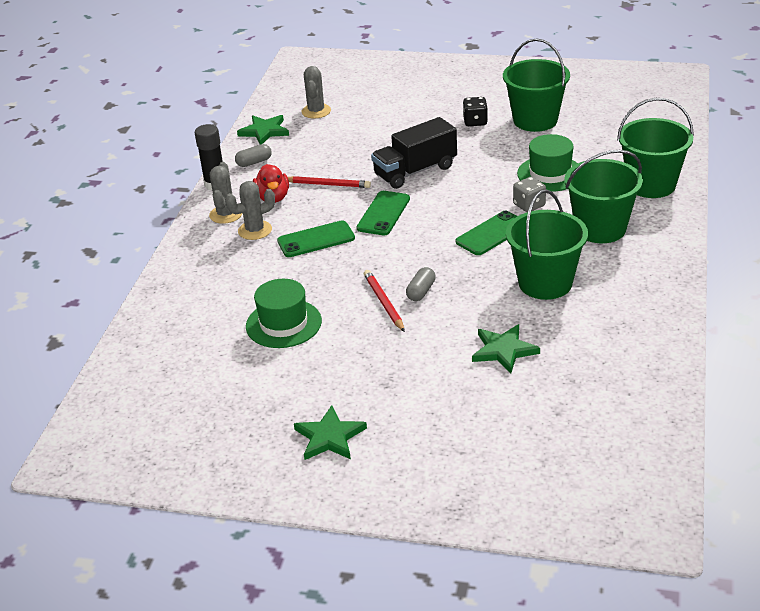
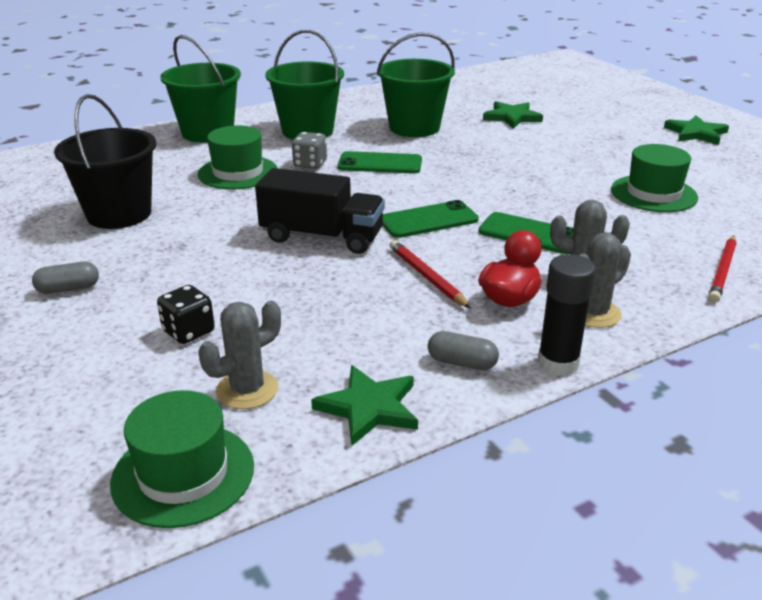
camera: 135 degrees left, 5 degrees down
(290, 88) = (183, 474): none -> green hat
(384, 302) = (547, 168): red pencil -> red pencil (722, 271)
(421, 291) = (506, 161): grey capsule -> grey capsule (68, 289)
(475, 122) = (157, 246): black dice -> black dice (188, 331)
(535, 120) = (119, 214): green bucket -> black bucket

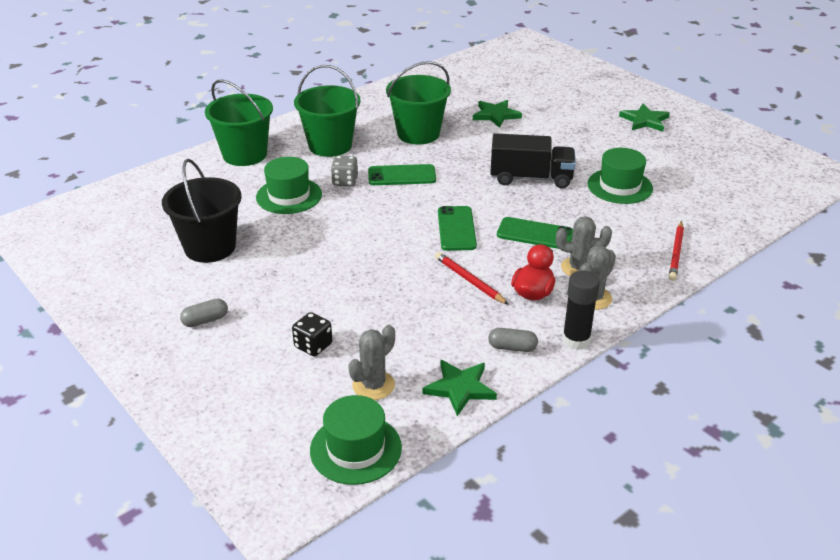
camera: 10 degrees left, 5 degrees up
(322, 237) = (380, 253): black truck -> black truck (531, 178)
(428, 220) = (456, 229): green phone -> green phone turned 60 degrees counterclockwise

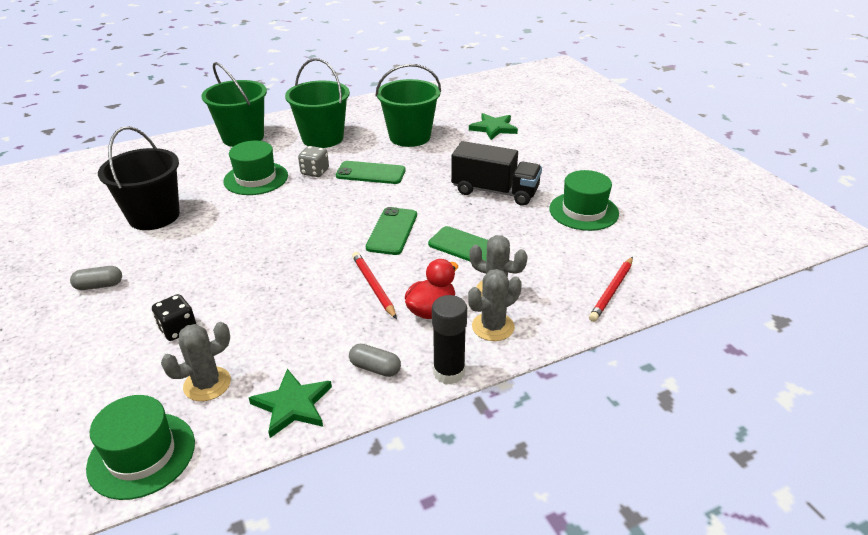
camera: 15 degrees right, 0 degrees up
(644, 120) = (642, 149): green star -> none

